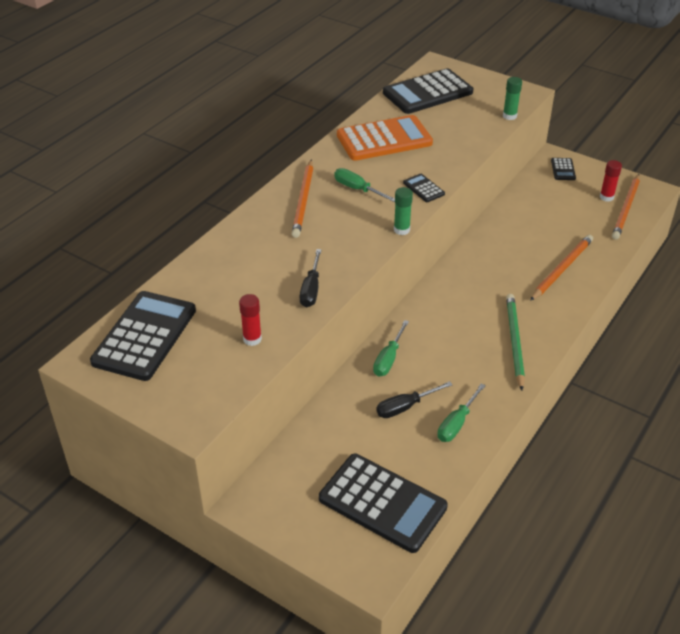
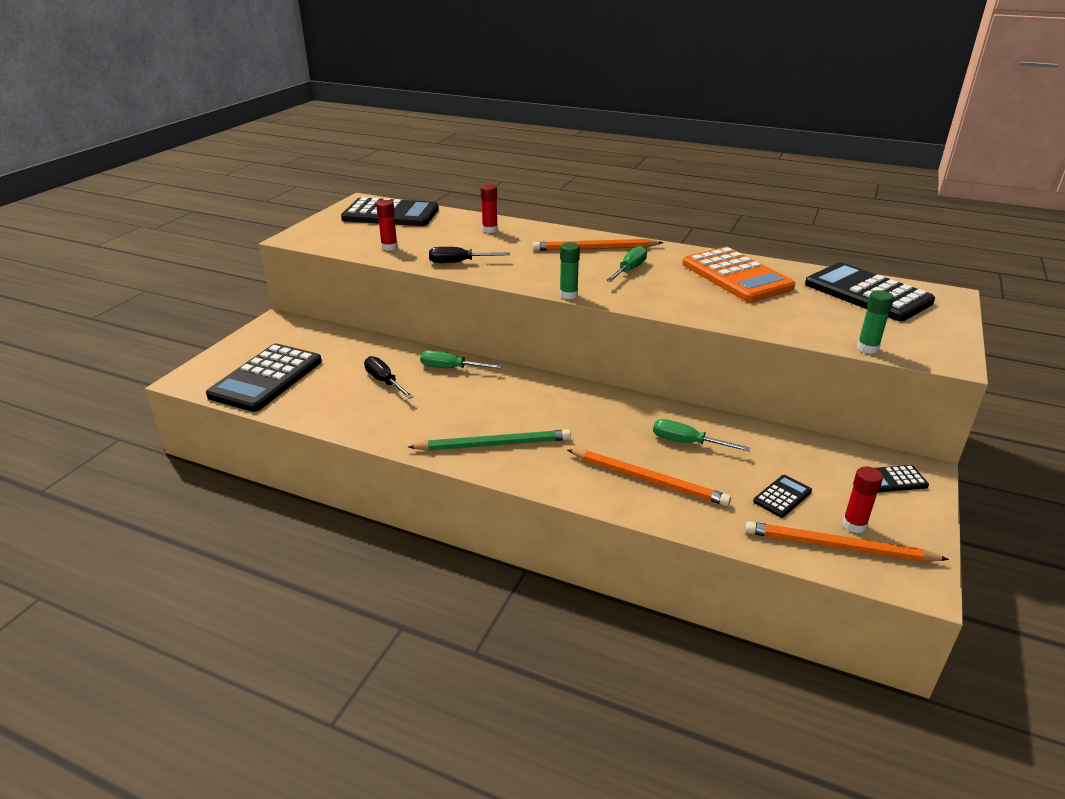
camera: 80 degrees right, 10 degrees down
(229, 261) = (490, 230): none -> red glue stick
(423, 188) = (652, 302): black calculator -> black calculator (782, 496)
(456, 423) = (362, 411): green screwdriver -> green screwdriver (687, 443)

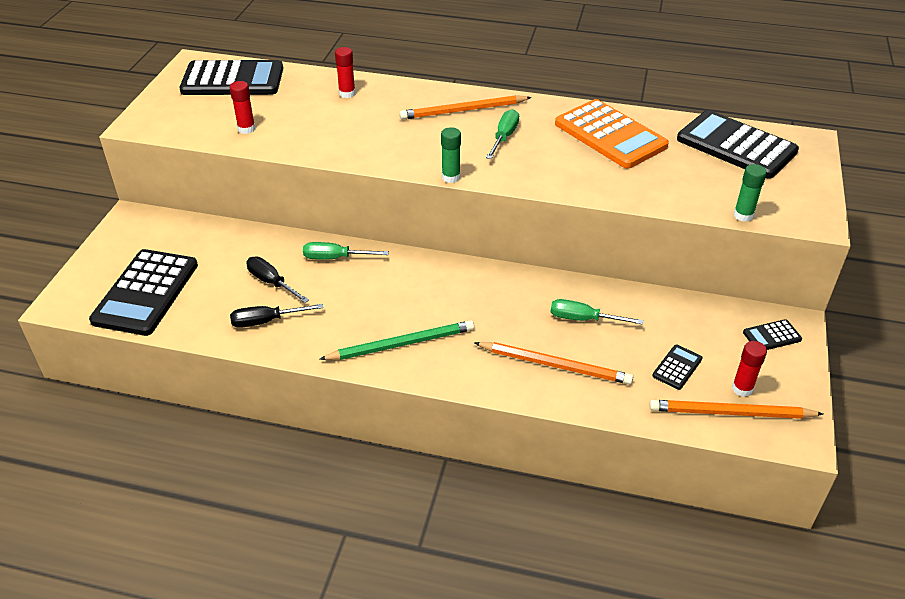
camera: 10 degrees left, 10 degrees up
(459, 262) = (327, 144): black screwdriver -> black screwdriver (266, 321)

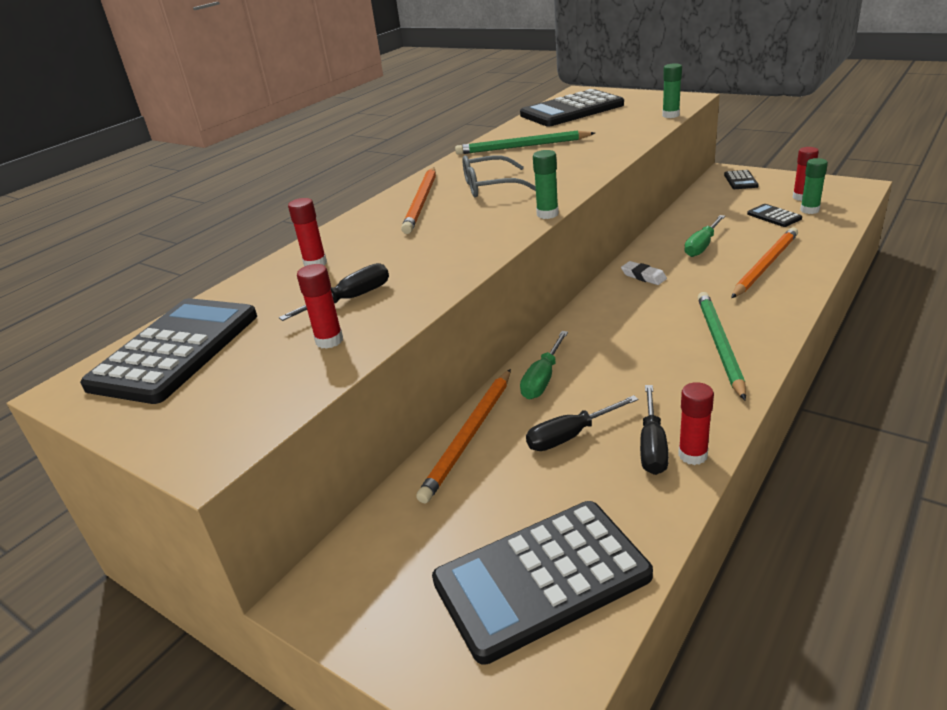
camera: 65 degrees left, 10 degrees down
(146, 293) = (541, 579): black calculator -> black calculator turned 120 degrees clockwise
(259, 341) = (692, 455): none -> red glue stick
(298, 122) = (351, 299): none -> black screwdriver
(504, 137) = (490, 186): green screwdriver -> grey glasses
(507, 288) = (643, 276): none -> white eraser
(610, 135) = (522, 146): orange calculator -> green pencil
(706, 395) = (809, 210): none -> green glue stick
(731, 413) = (830, 204): orange pencil -> orange pencil (470, 435)

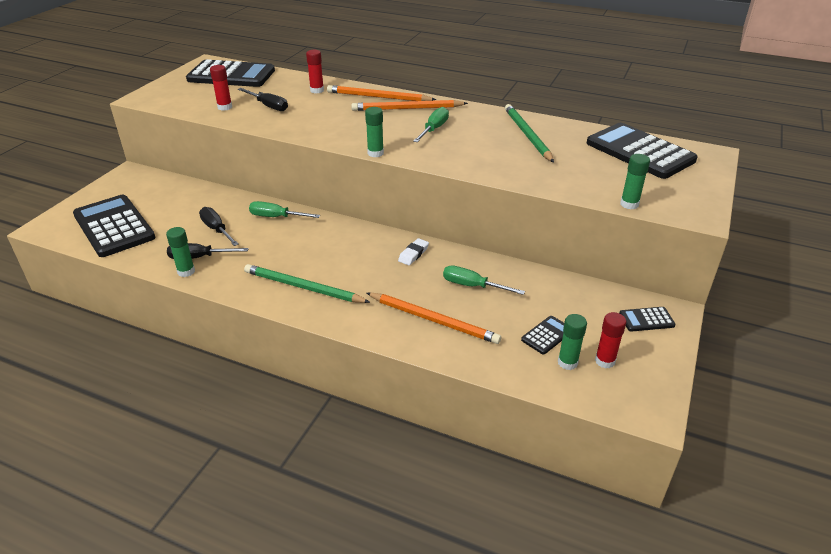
camera: 75 degrees right, 5 degrees up
(470, 435) = (226, 198): orange pencil -> orange pencil (378, 97)
(490, 186) = (434, 129): grey glasses -> green screwdriver
(692, 455) = (186, 271): red glue stick -> green glue stick
(719, 345) = (303, 287): green pencil -> green pencil turned 150 degrees counterclockwise

